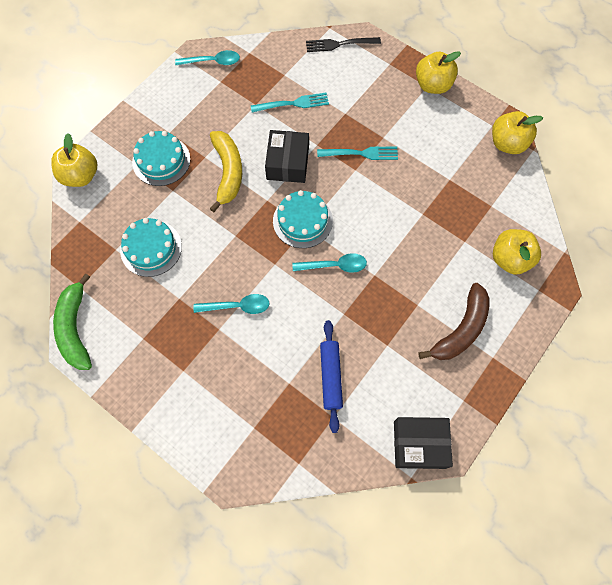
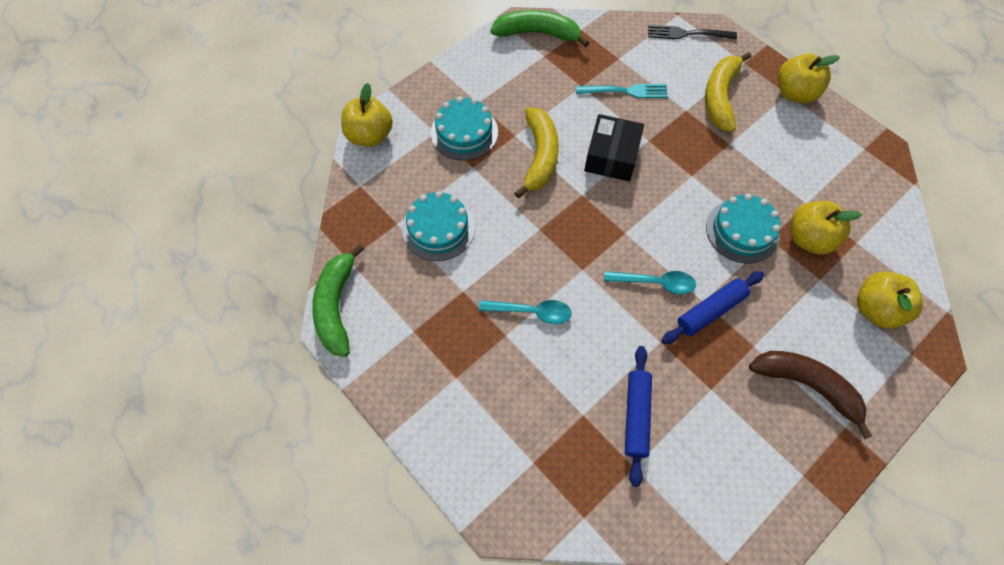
camera: 10 degrees right, 5 degrees down
(212, 61) = (537, 33): turquoise spoon -> green banana
(302, 221) = (622, 224): turquoise cake -> turquoise cake (742, 231)
(360, 153) = (700, 158): turquoise fork -> none
(372, 97) = (720, 97): none -> yellow banana
(381, 282) = (710, 311): none -> blue rolling pin
(419, 444) = (741, 522): black box -> none
(461, 329) = (807, 386): brown banana -> brown banana turned 105 degrees counterclockwise
(507, 143) = (882, 172): yellow apple -> yellow apple (809, 238)

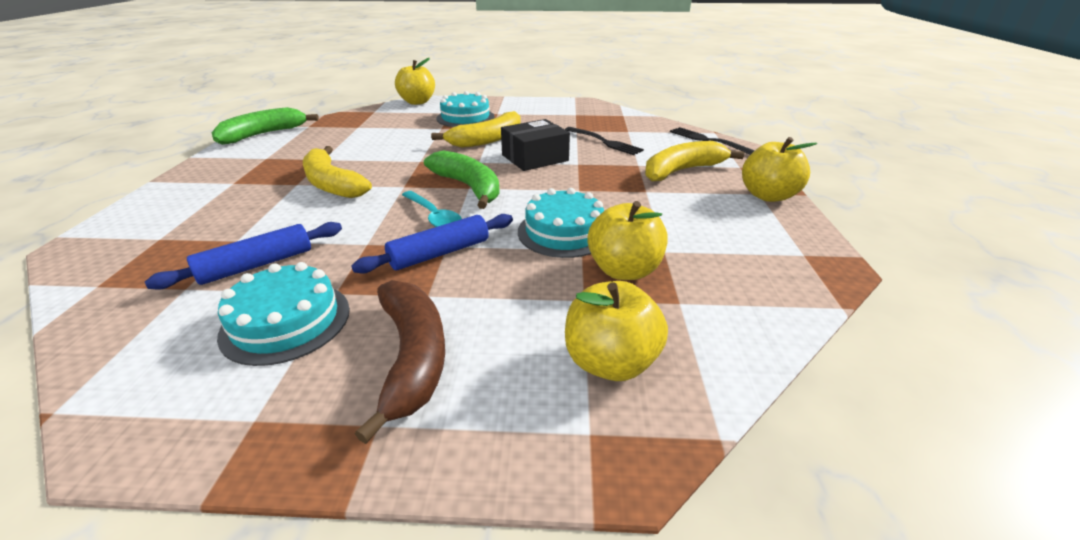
camera: 45 degrees right, 30 degrees down
(438, 228) = (370, 136): turquoise cake -> turquoise cake (286, 321)
(531, 312) = (332, 184): turquoise spoon -> yellow banana
(537, 33) = (589, 107): green banana -> green banana (469, 187)
(625, 91) = (604, 142): turquoise fork -> black fork
(710, 311) = (440, 253): blue rolling pin -> blue rolling pin turned 45 degrees counterclockwise

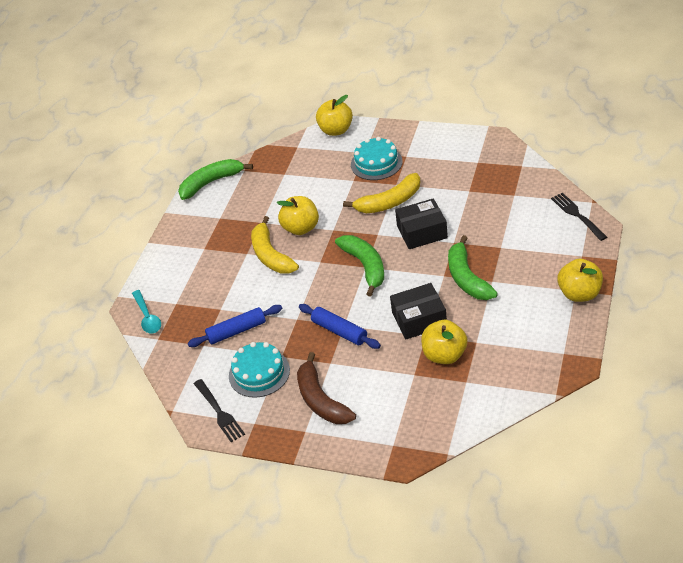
camera: 20 degrees right, 10 degrees up
(413, 357) = (321, 400): brown banana -> brown banana turned 150 degrees clockwise
(434, 216) = (338, 297): turquoise spoon -> turquoise spoon (147, 317)
(440, 253) = (339, 331): blue rolling pin -> blue rolling pin turned 60 degrees clockwise
(564, 232) = (419, 319): turquoise cake -> black box
(604, 142) = (486, 211): black fork -> black fork (219, 412)
(610, 362) = (414, 413): yellow apple -> yellow apple (301, 228)
(611, 190) = (467, 278): none -> green banana
(682, 170) = (532, 258): yellow banana -> none

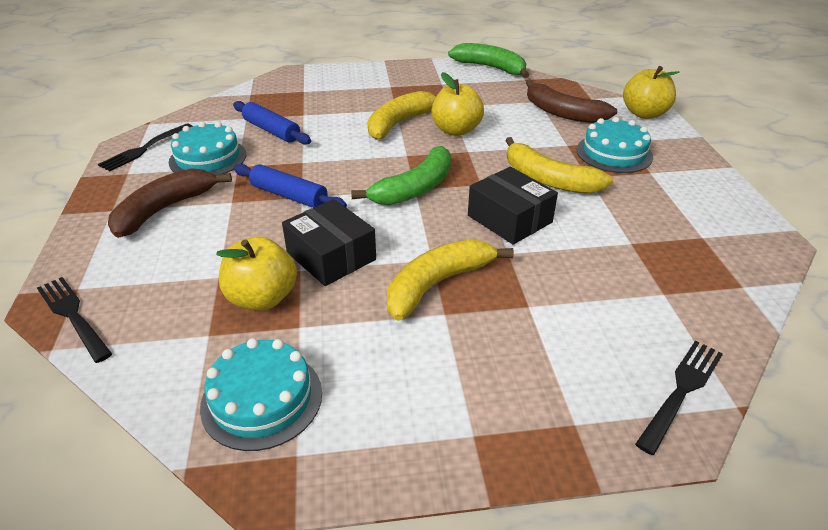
camera: 60 degrees right, 5 degrees down
(147, 317) = (279, 82): turquoise spoon -> none
(310, 168) = (562, 113): none -> brown banana
(339, 331) = (289, 195): blue rolling pin -> blue rolling pin turned 75 degrees counterclockwise
(421, 445) = (73, 316): none -> black fork
(467, 278) = (437, 284): green banana -> yellow banana
(524, 362) = (262, 399): none -> turquoise cake
(579, 294) = (466, 444): yellow apple -> none

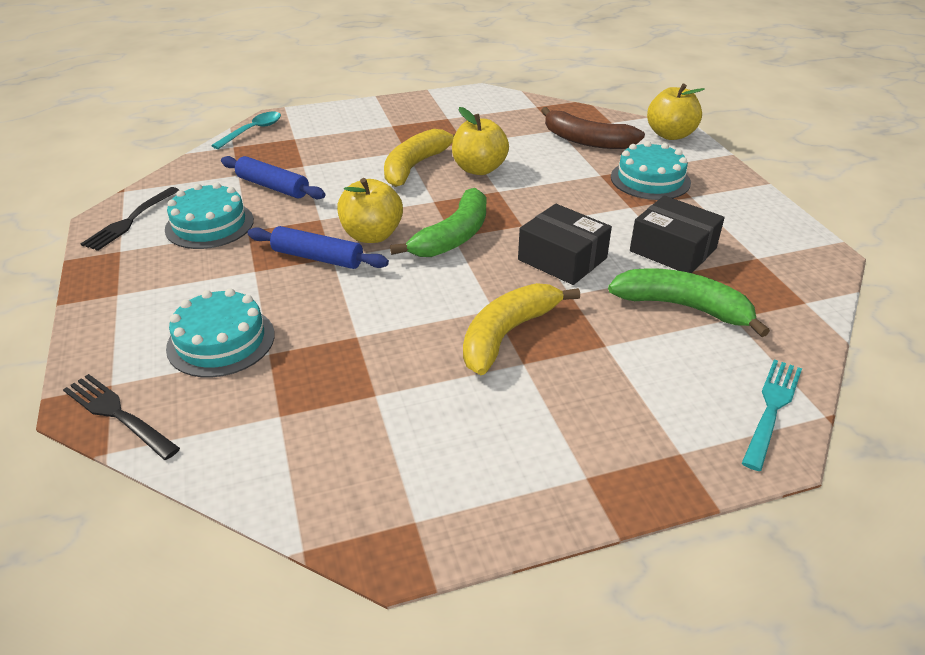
camera: 10 degrees left, 0 degrees up
(164, 209) = (180, 287): brown banana -> none
(262, 298) = (326, 370): yellow apple -> yellow apple (372, 235)
(262, 399) = (360, 472): turquoise cake -> turquoise cake (221, 341)
(271, 82) = (253, 131): none -> turquoise spoon
(331, 256) = (386, 318): black box -> black box (673, 250)
(491, 68) = (496, 96): green banana -> green banana (683, 307)
(548, 179) = (591, 213): yellow banana -> none
(681, 392) = (771, 409): black fork -> turquoise fork

